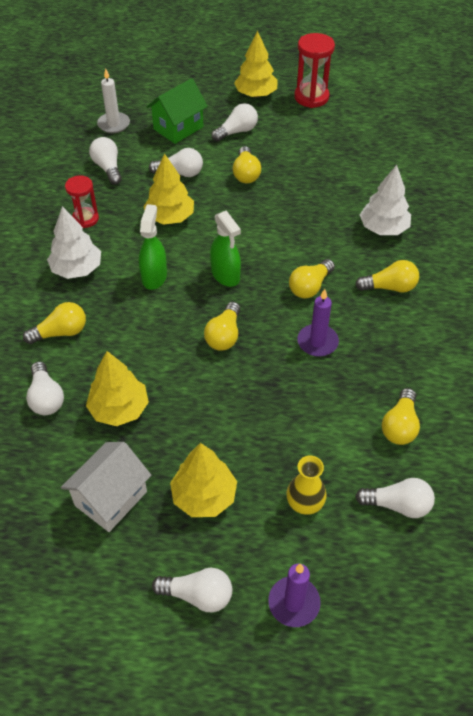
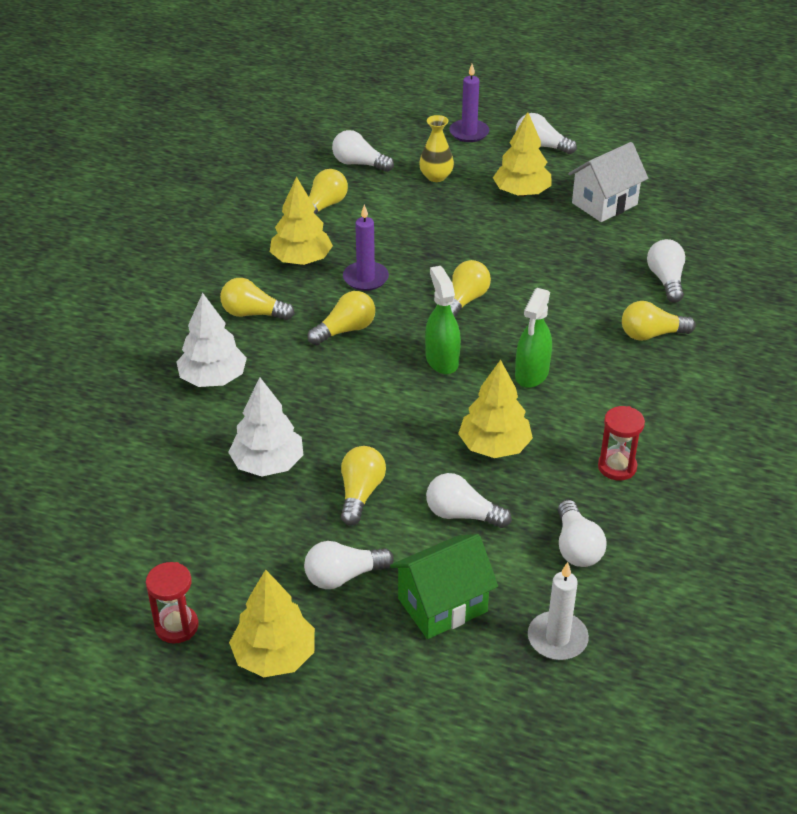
camera: 165 degrees left, 10 degrees down
(77, 269) = (631, 400): white tree -> white tree (267, 464)
(119, 409) = (590, 260): yellow tree -> yellow tree (301, 260)
(311, 97) = (176, 626): red hourglass -> red hourglass, size x0.65

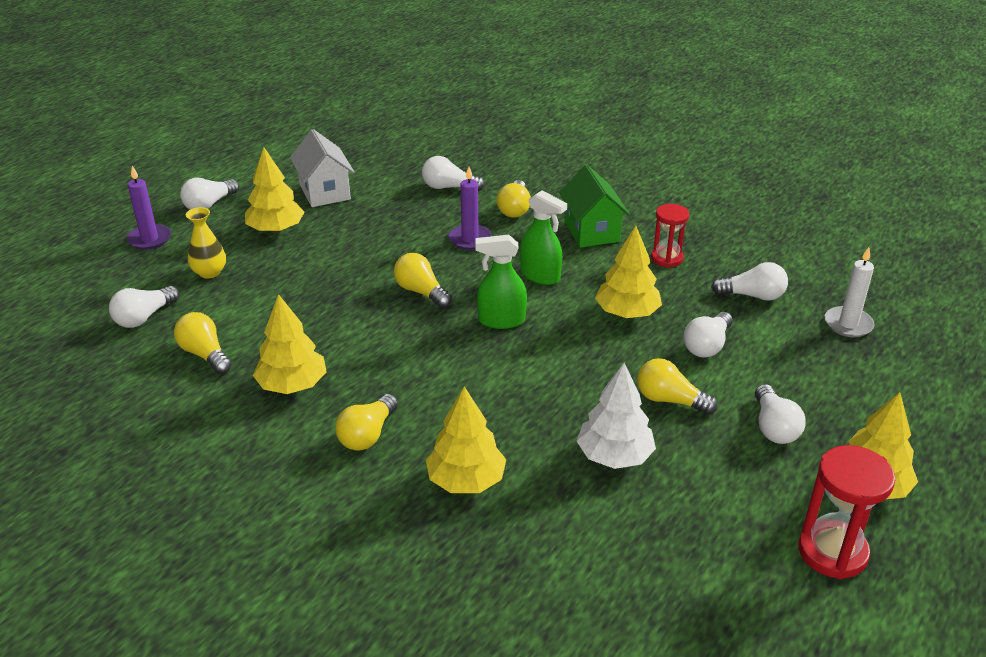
camera: 75 degrees left, 5 degrees down
(176, 626) = (832, 552): red hourglass -> red hourglass, size x1.53
(213, 378) = (466, 480): white tree -> yellow tree
(345, 330) = (428, 372): yellow light bulb -> none
(365, 278) = (351, 346): purple candle -> purple candle (470, 239)
(442, 605) = (811, 375): green house -> green house (591, 231)

